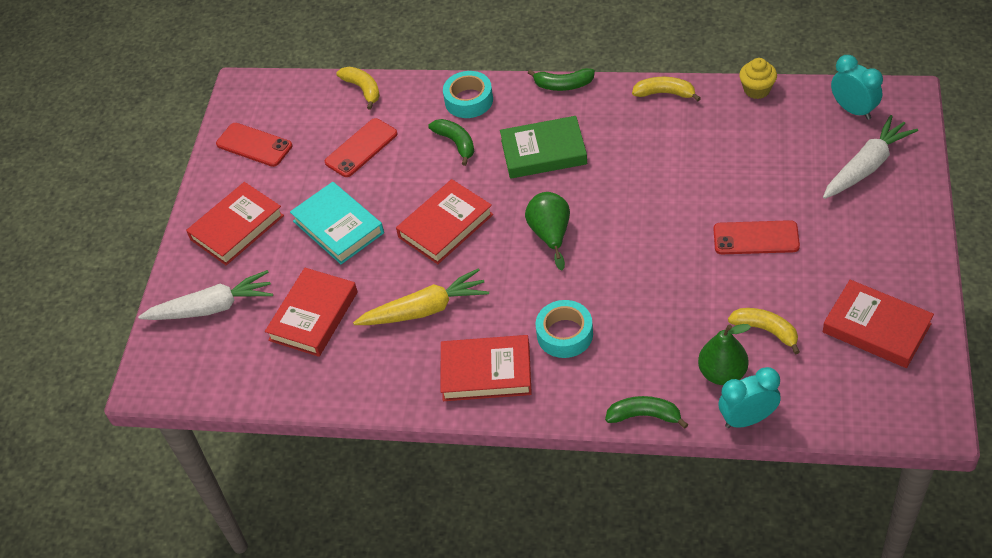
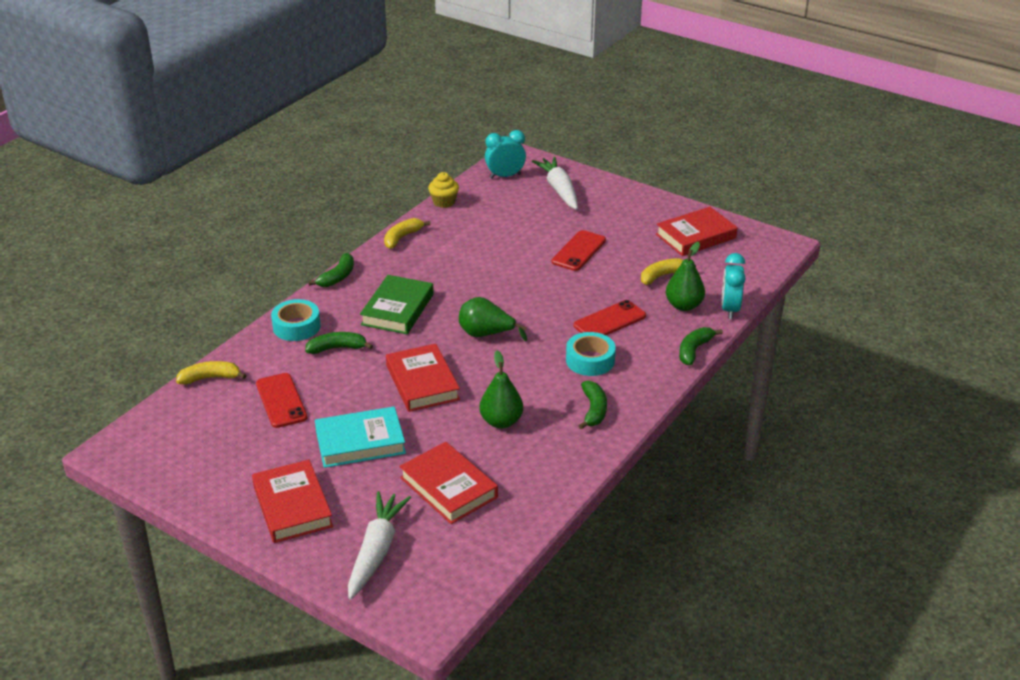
camera: 70 degrees left, 15 degrees down
(254, 145) = (198, 465): red phone -> red phone (609, 321)
(425, 309) = (501, 421): yellow carrot -> green pear
(486, 372) = (593, 410): red book -> green banana

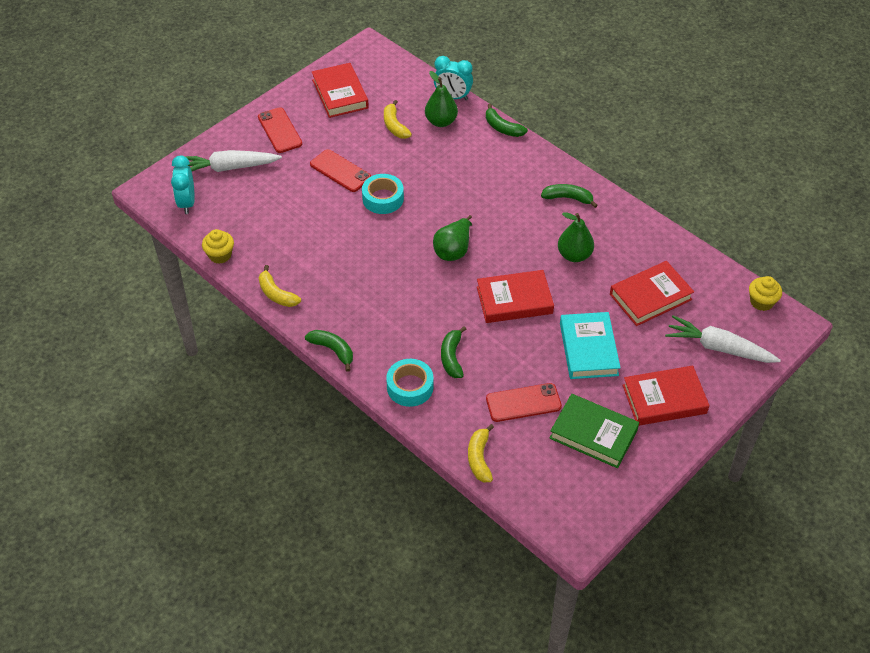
camera: 80 degrees left, 15 degrees up
(397, 309) = (400, 308): green book -> green book (593, 434)
(460, 591) = (761, 302): none -> yellow cupcake
(590, 360) = (503, 190): turquoise tape -> turquoise tape (383, 198)
(609, 321) = (452, 169): red phone -> red phone (280, 130)

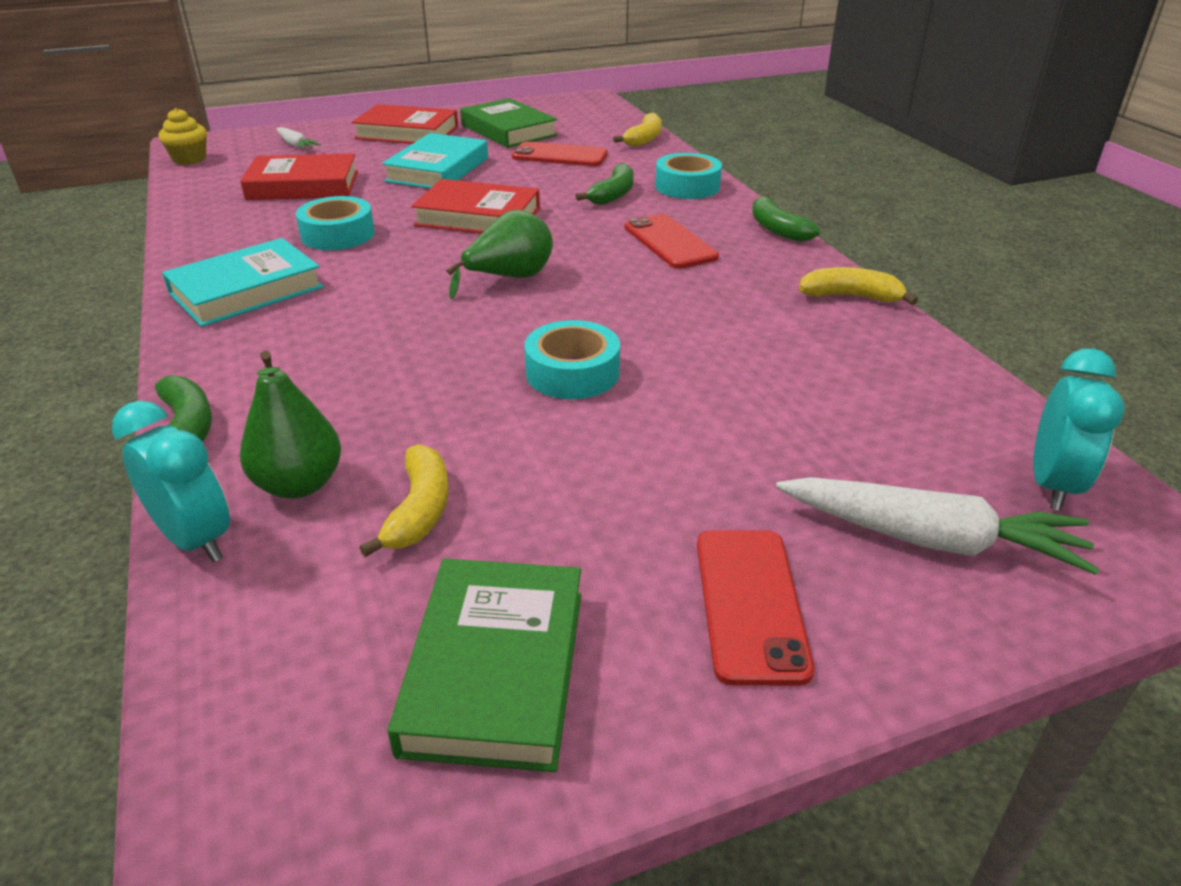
camera: 155 degrees left, 15 degrees down
(220, 255) = (960, 369): yellow cupcake -> none
(276, 294) = (851, 297): yellow banana -> yellow banana turned 60 degrees counterclockwise
(340, 94) = (495, 669): red book -> green book
(340, 171) = (631, 447): red phone -> red phone (670, 242)
(568, 198) = (246, 290): green banana -> turquoise book
(574, 255) = (338, 234): green pear -> turquoise tape
(719, 348) = (296, 145): white carrot -> white carrot, size x0.52

